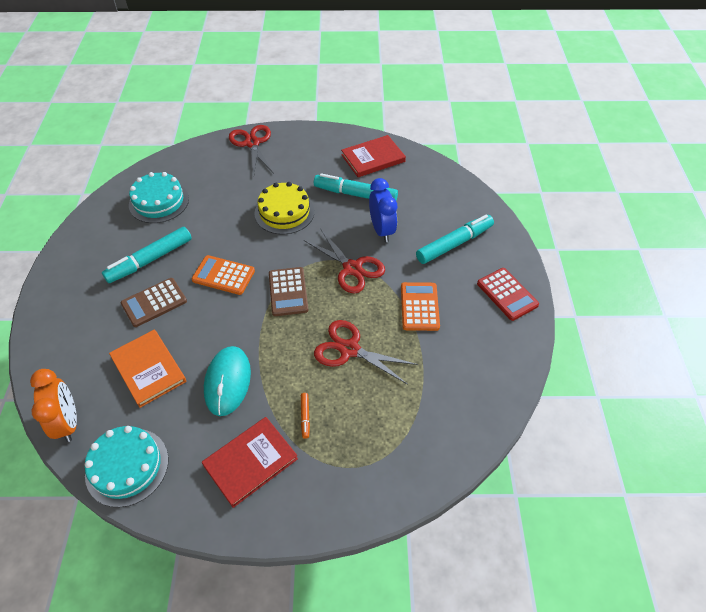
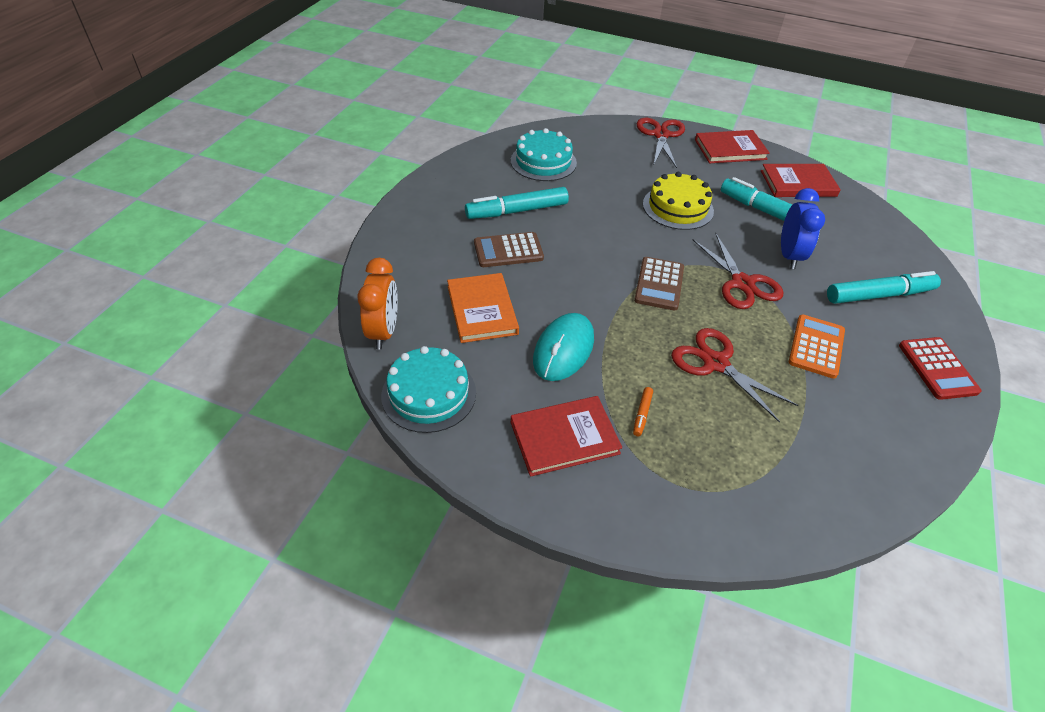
camera: 20 degrees right, 5 degrees down
(223, 275) = (591, 247): orange calculator -> none
(312, 141) = (730, 149): none -> red book

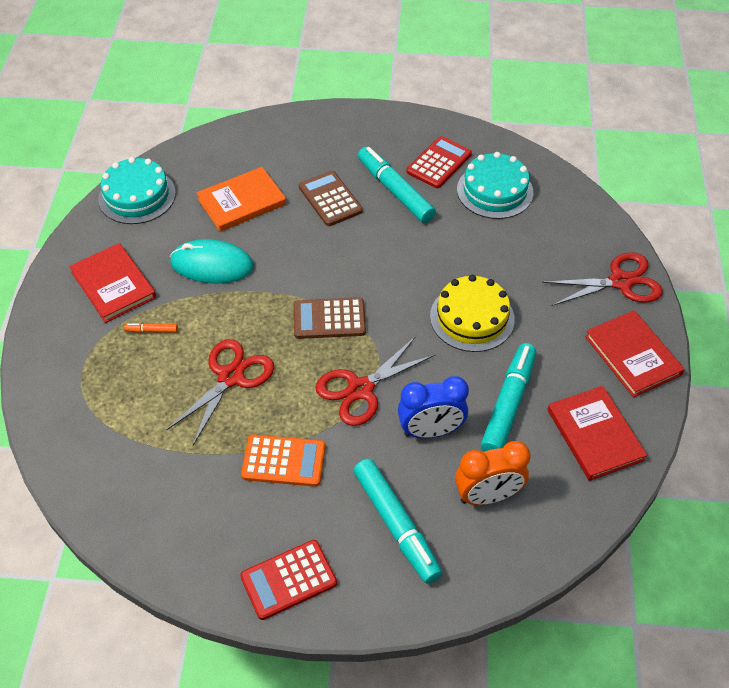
camera: 75 degrees right, 5 degrees up
(383, 332) = (194, 152): orange clock -> orange clock (487, 496)
(495, 180) = (439, 163): none -> red calculator

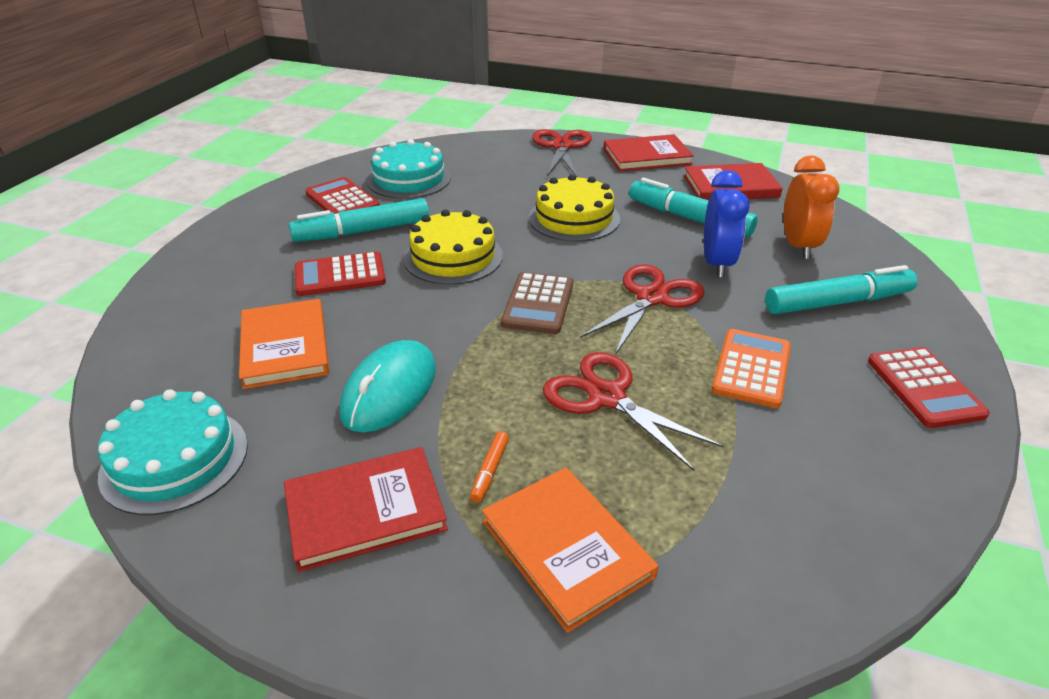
camera: 75 degrees left, 15 degrees down
(100, 377) = (566, 548): none -> orange book
(330, 199) = (340, 275): brown calculator -> red calculator
(360, 389) = (652, 298): red scissors -> red scissors turned 120 degrees counterclockwise
(377, 254) = (453, 257): none -> yellow cake

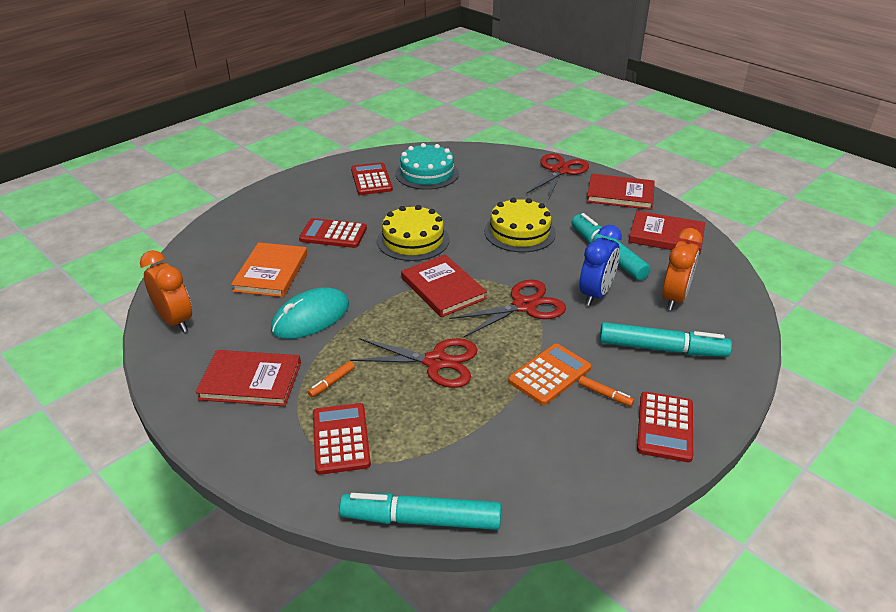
camera: 25 degrees right, 0 degrees up
(174, 459) = (175, 321): turquoise cake -> orange clock
(362, 231) = (368, 206): turquoise marker -> turquoise marker (421, 519)
(538, 304) = (443, 288): brown calculator -> red book
(566, 548) = (340, 439): orange book -> red calculator
(606, 397) = (436, 362): red scissors -> red scissors turned 120 degrees clockwise
(831, 372) = (605, 395): none -> orange marker

